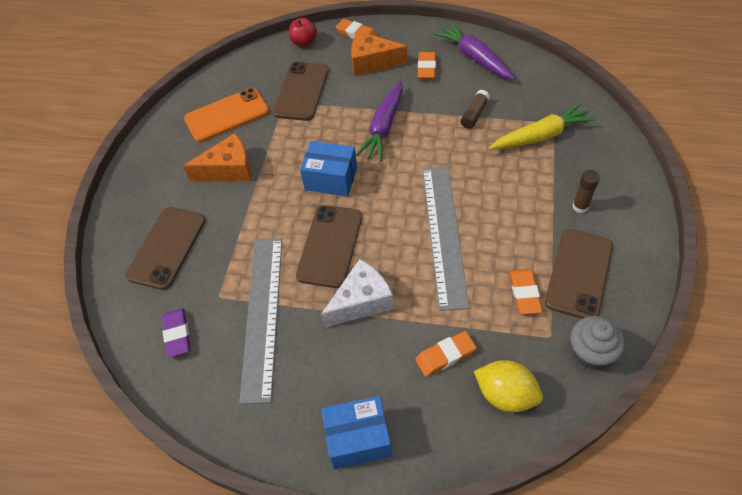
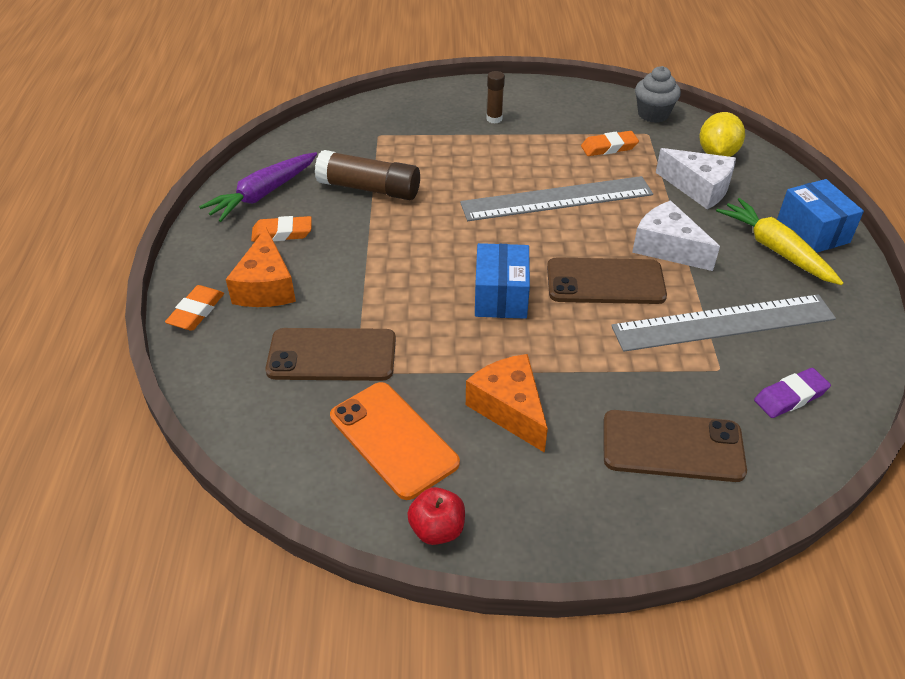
camera: 105 degrees left, 10 degrees down
(304, 42) = (209, 373): red apple -> red apple (437, 529)
(384, 127) = (400, 260): purple carrot -> none
(445, 355) = (699, 188): orange eraser -> white cheese
(474, 114) = (369, 188): brown glue stick -> brown glue stick, size x1.85
(541, 136) = (399, 142): yellow carrot -> yellow carrot (775, 249)
(579, 274) = (574, 119): brown phone -> none

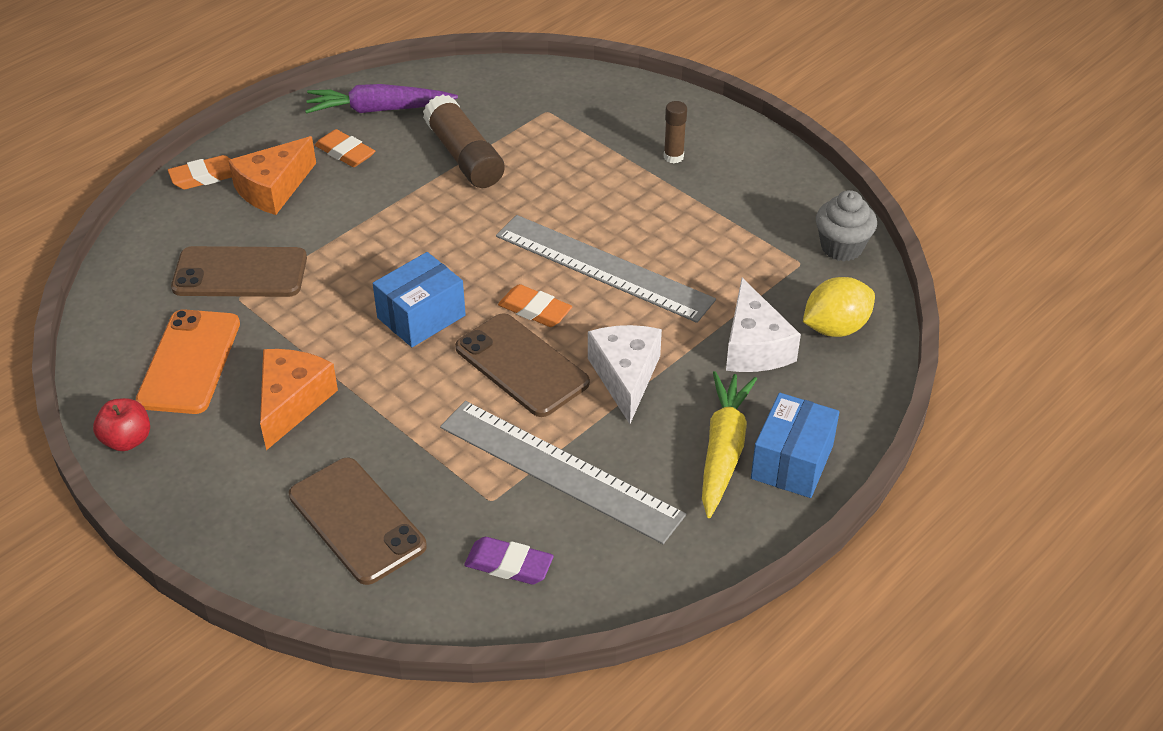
camera: 45 degrees right, 0 degrees up
(332, 355) = (240, 273): brown phone -> brown phone turned 45 degrees counterclockwise
(609, 147) = (736, 252): orange eraser -> orange eraser (535, 310)

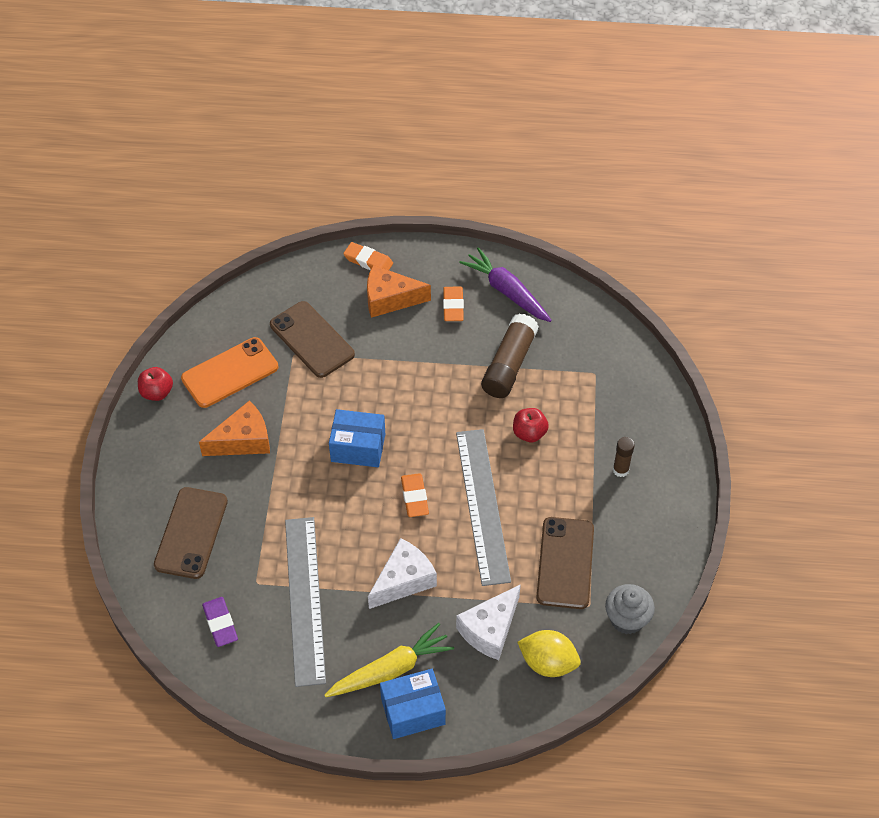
camera: 50 degrees right, 10 degrees up
(521, 365) = (365, 523): brown phone -> brown phone (565, 563)
(560, 189) = (529, 433): none -> red apple

